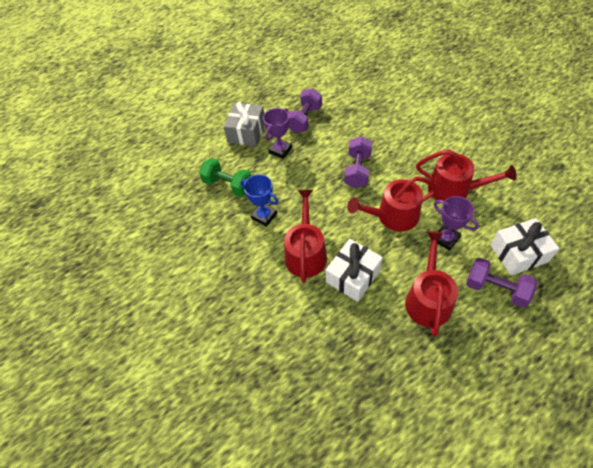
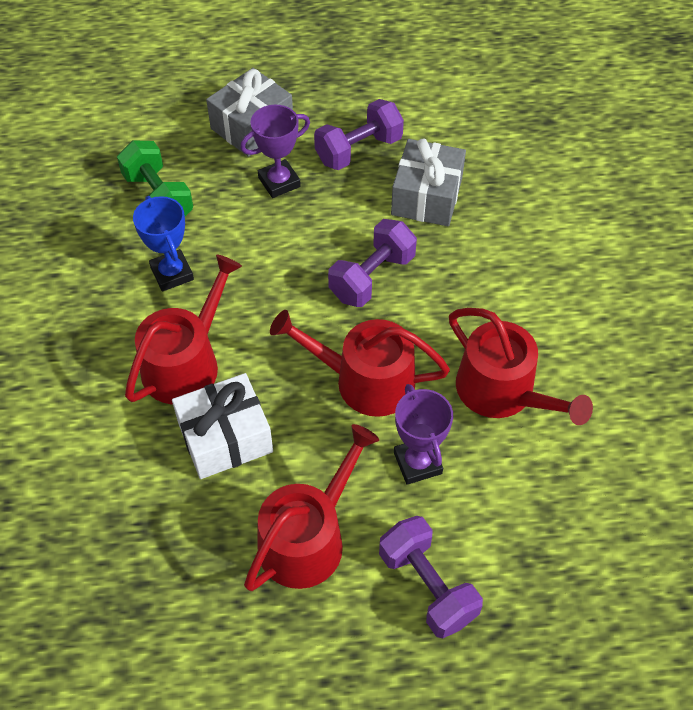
camera: 25 degrees right, 0 degrees up
(351, 124) = (426, 196): none -> grey gift
(518, 253) = (516, 554): white gift -> none

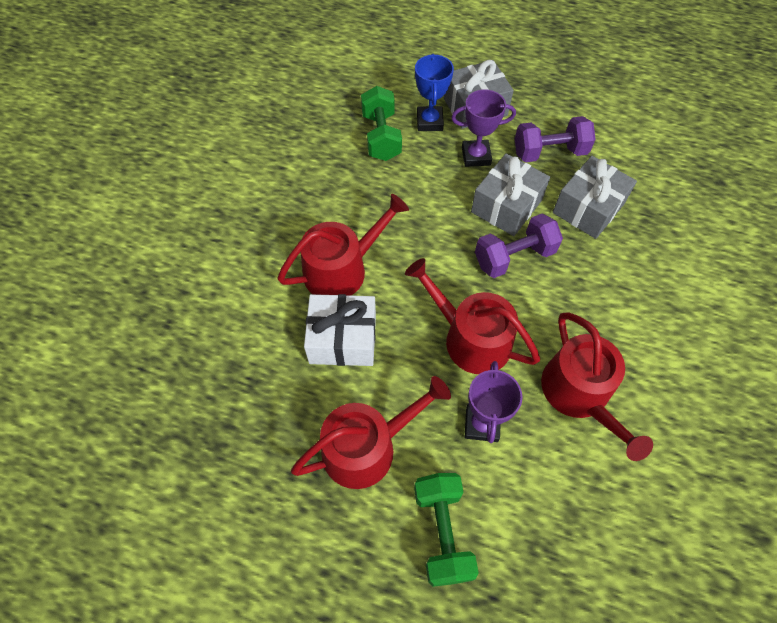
camera: 25 degrees right, 5 degrees up
(172, 273) = (363, 197): blue trophy -> blue trophy (429, 122)
(338, 225) = (506, 206): none -> grey gift
(427, 586) = (442, 532): purple dumbbell -> green dumbbell

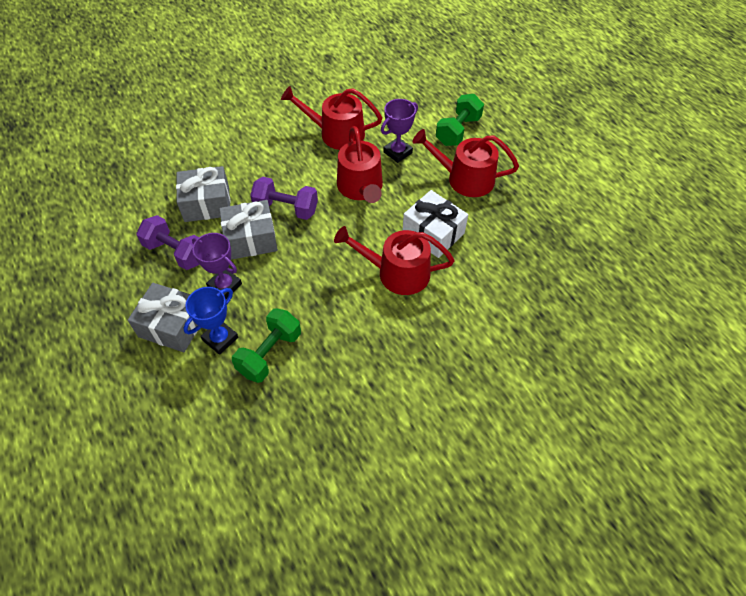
camera: 140 degrees left, 5 degrees down
(579, 394) = (336, 133): red watering can -> red watering can turned 105 degrees counterclockwise

